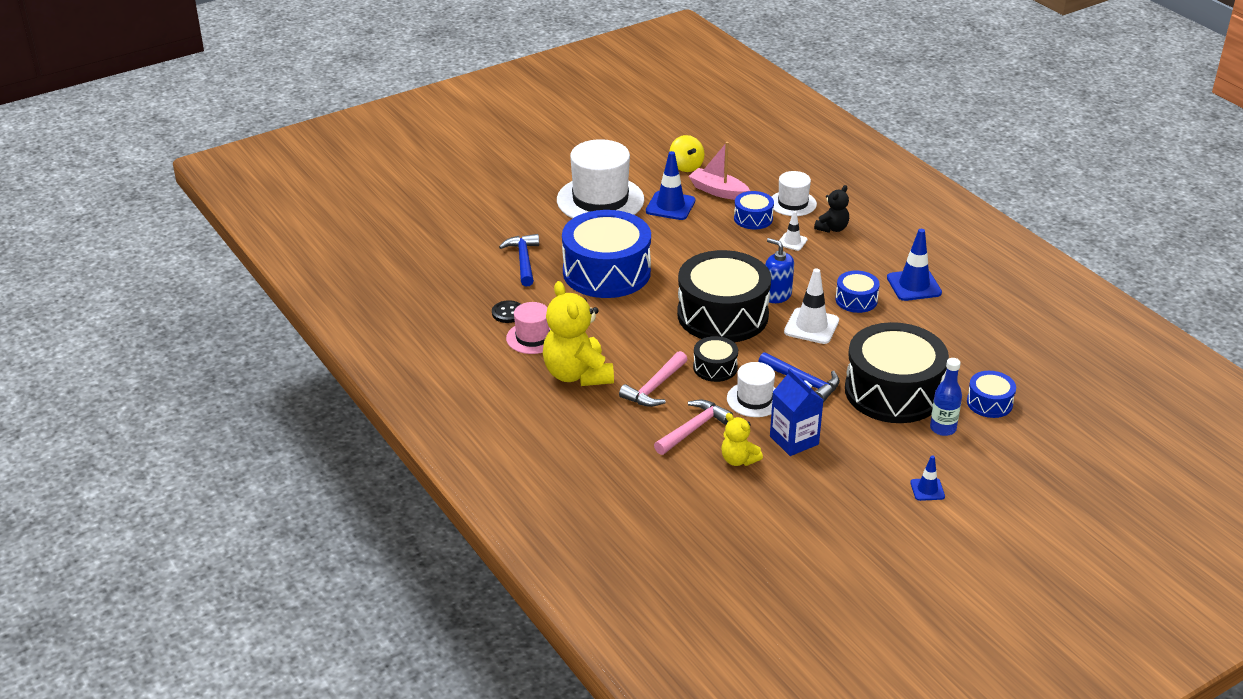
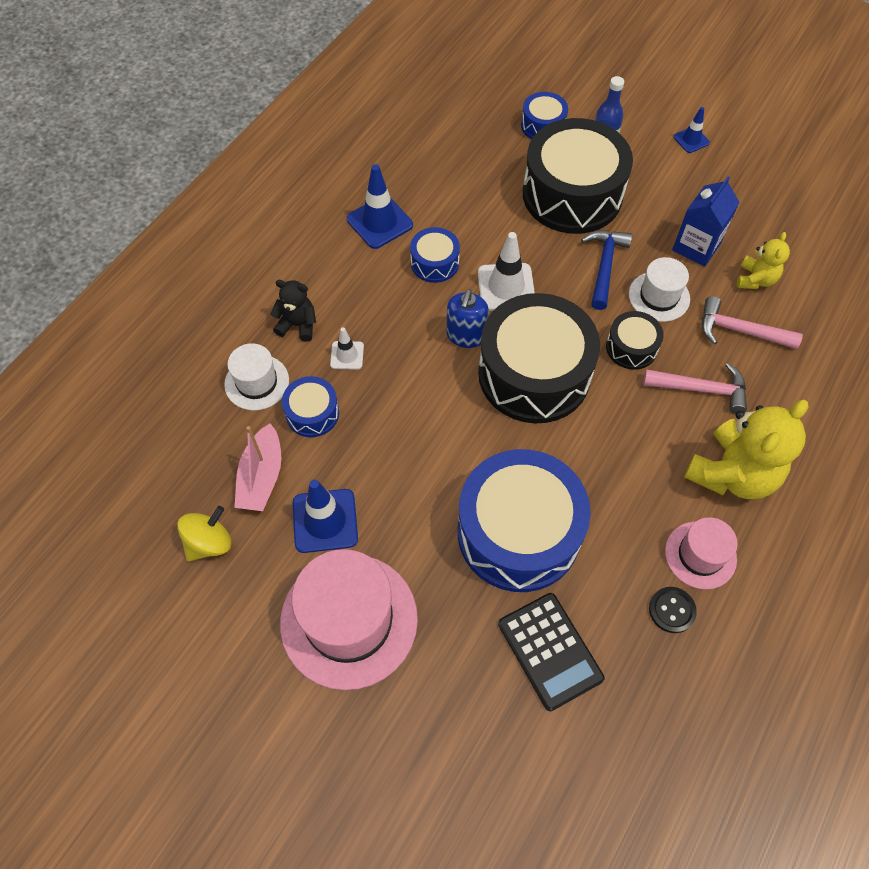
camera: 115 degrees left, 25 degrees up
(523, 260) = (550, 651): blue hammer -> black calculator
(600, 200) = (349, 620): white hat -> pink hat

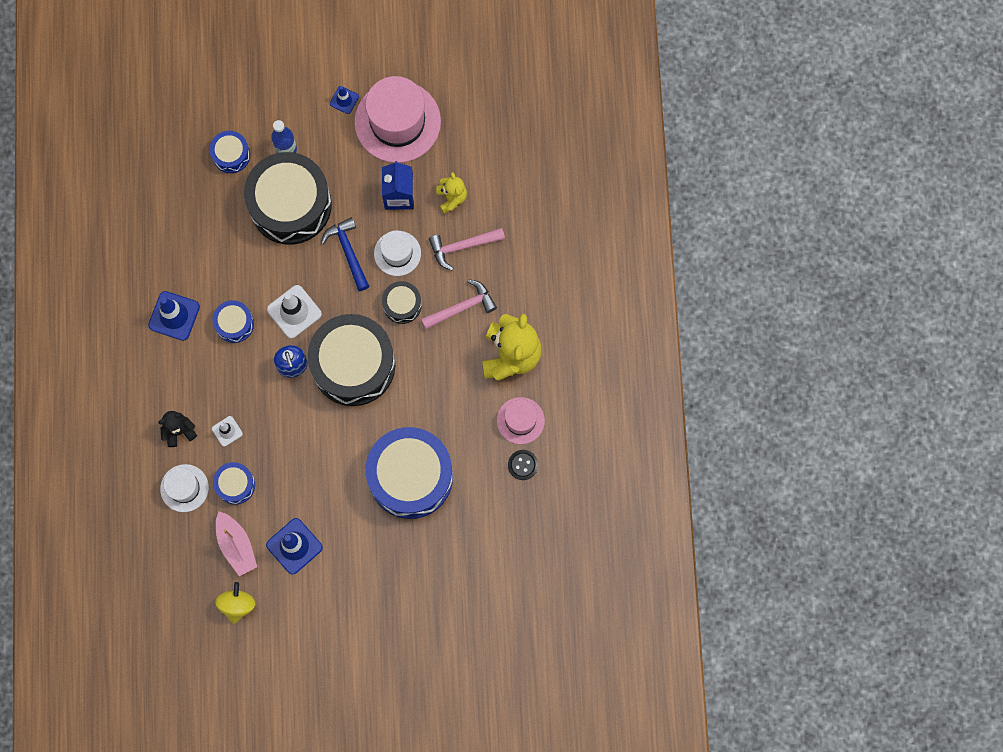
camera: 35 degrees left, 15 degrees up
(349, 620) = (350, 592): pink hat -> pink hat (397, 122)
(550, 651) = (470, 533): black calculator -> none

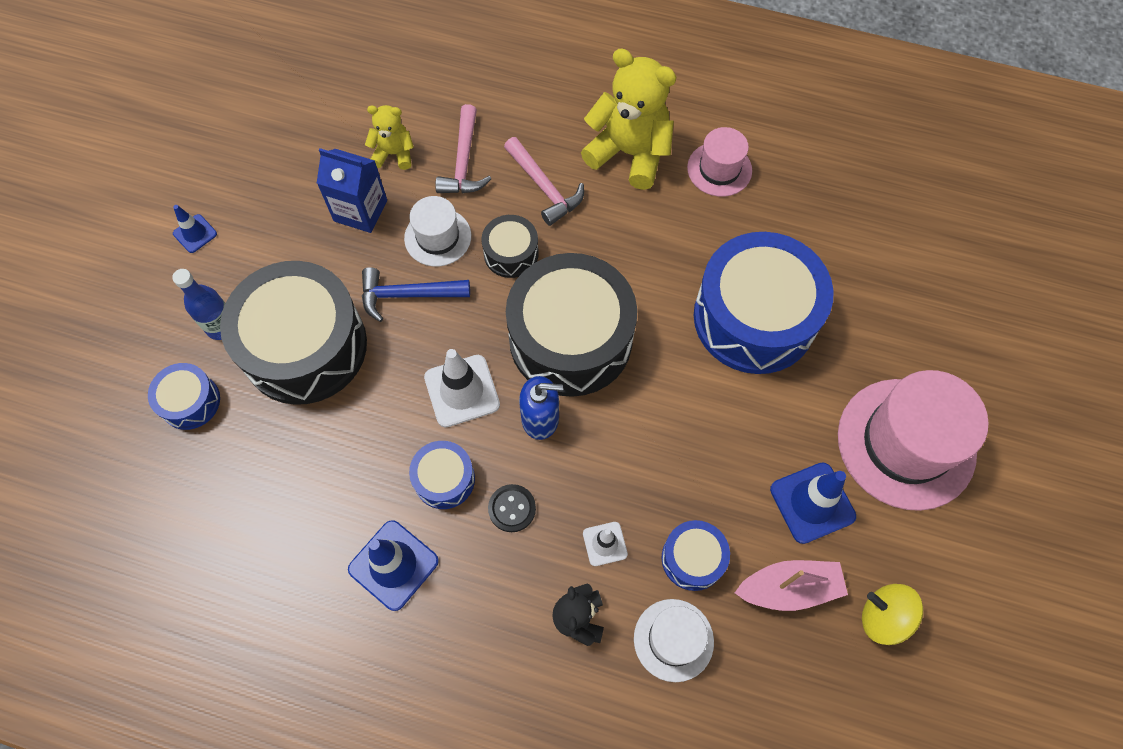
camera: 70 degrees left, 10 degrees down
(397, 122) = (260, 182): pink hat -> pink hat (906, 443)
(461, 307) = (544, 187): pink hammer -> pink hammer turned 150 degrees clockwise
(523, 465) = (779, 184): black button -> black button (512, 508)

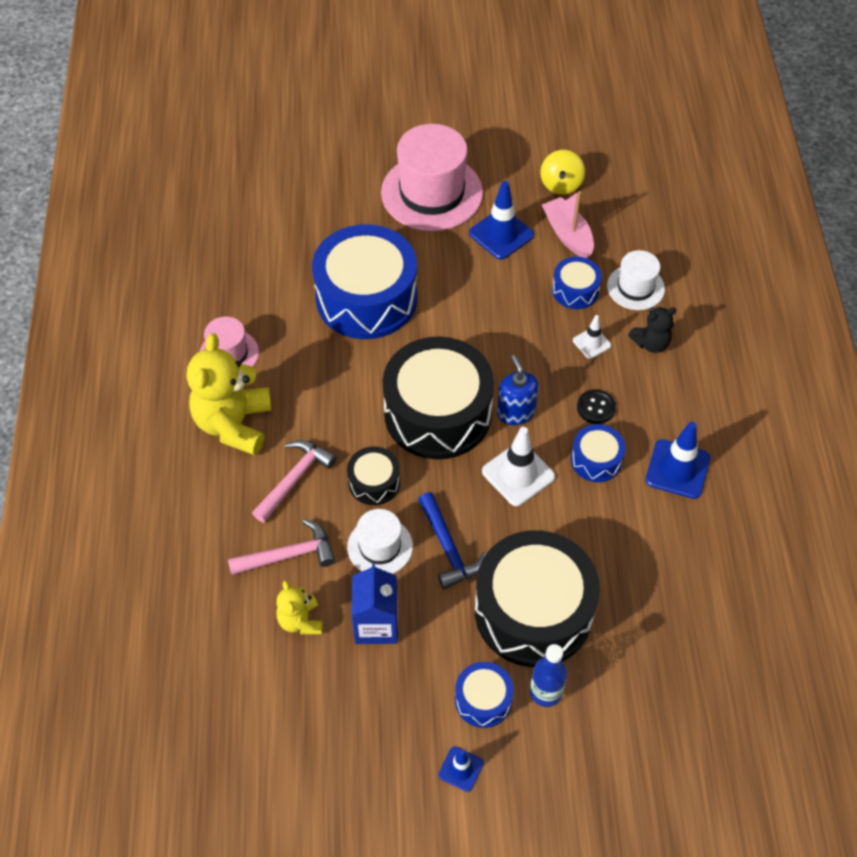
camera: 110 degrees left, 10 degrees down
(190, 401) = (627, 683): blue drum -> blue drum (483, 700)

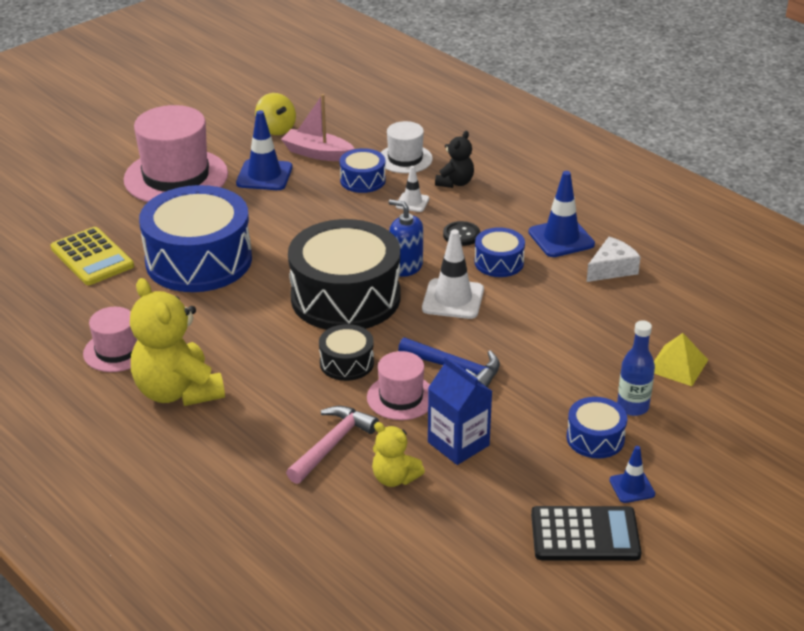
camera: 40 degrees left, 20 degrees down
(294, 479) = (276, 396): pink hammer -> none
(295, 244) = (92, 257): none -> yellow calculator
(379, 783) = (585, 535): none -> black calculator
(380, 546) = (401, 397): white hat -> pink hat
(533, 611) = (564, 368): black drum -> none
(629, 678) = (677, 365): none -> yellow pyramid
(685, 534) = (612, 269): none -> white cheese

